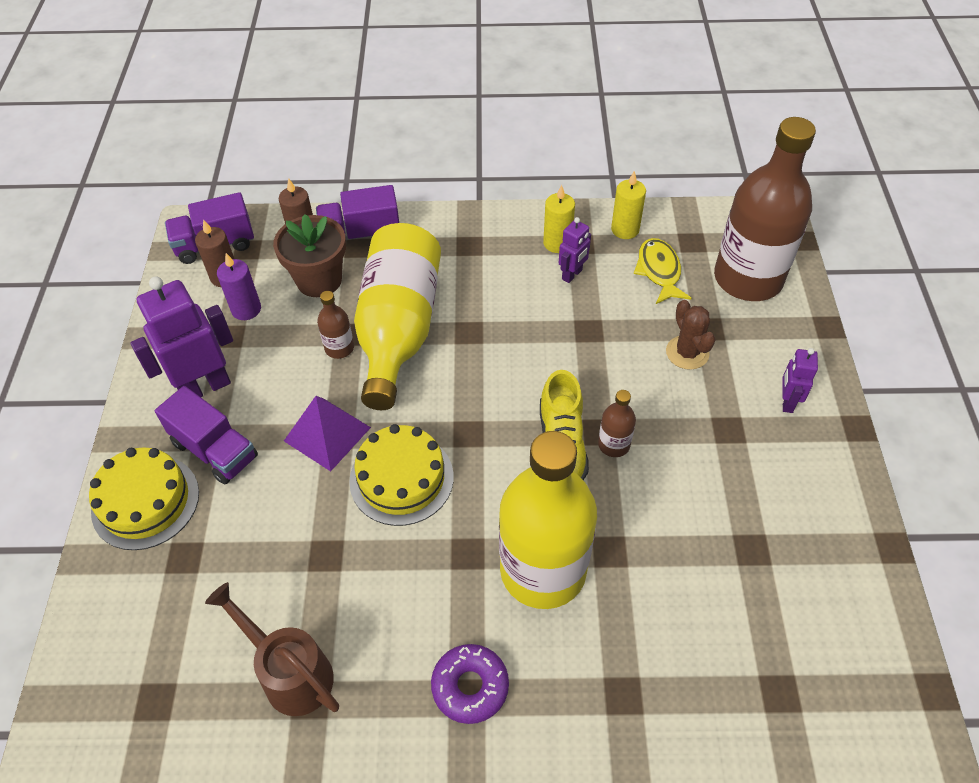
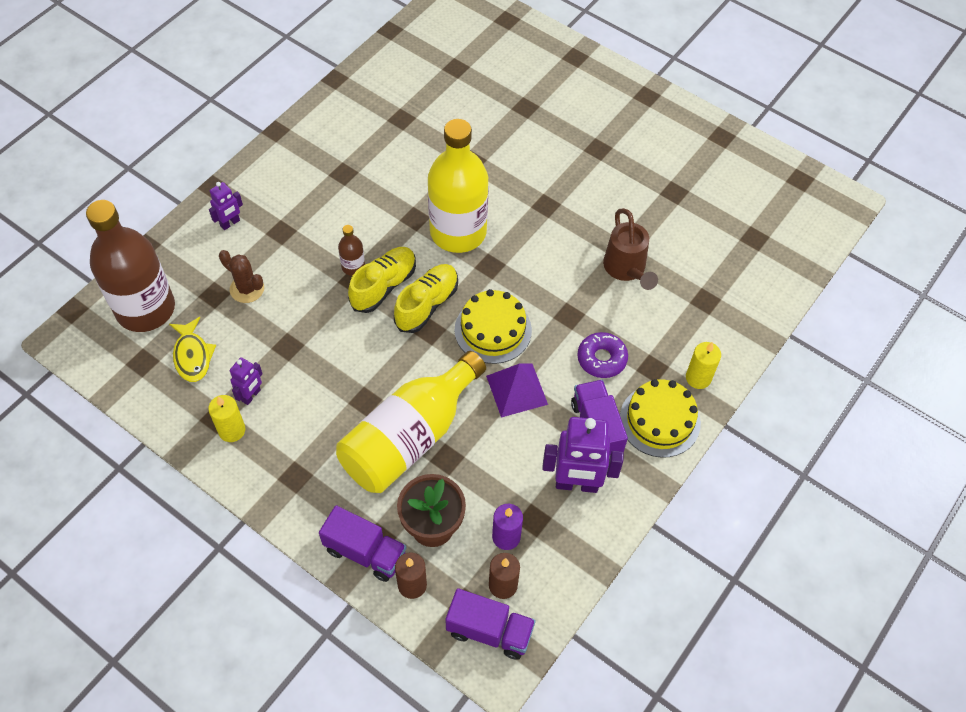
camera: 145 degrees left, 5 degrees up
(339, 348) = (462, 451): brown bottle -> none
(470, 686) = (540, 208): purple donut -> purple donut (601, 359)
(496, 458) = (427, 304): none -> yellow shoe
(572, 275) = (251, 396): purple robot -> purple robot turned 135 degrees clockwise
(625, 229) = (172, 406): yellow candle -> yellow candle (698, 378)
(659, 271) = (192, 356): yellow fish -> yellow fish turned 45 degrees counterclockwise
(687, 353) = (247, 289): brown cactus -> brown cactus turned 75 degrees counterclockwise

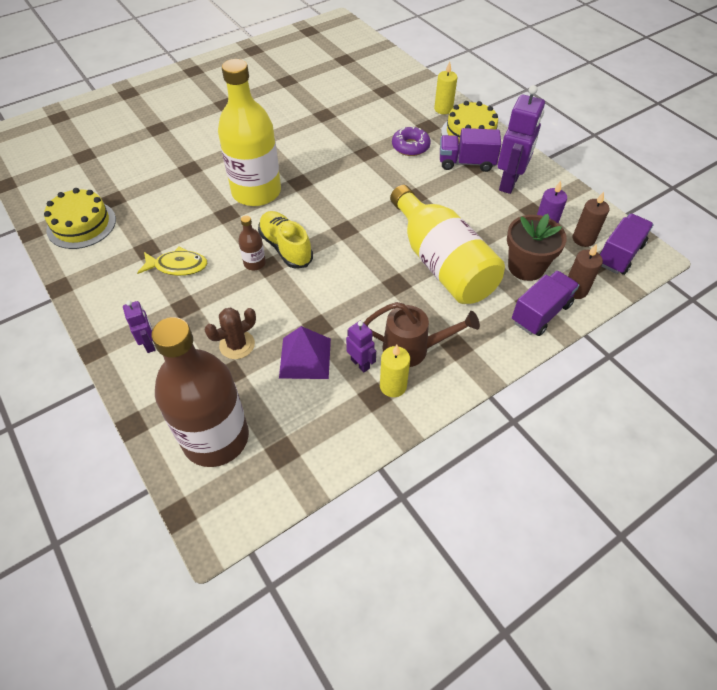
camera: 70 degrees left, 5 degrees down
(192, 356) = (294, 404): yellow fish -> yellow fish (178, 266)
(427, 304) = (318, 225): yellow shoe -> none
(493, 330) = (360, 194): yellow cake -> yellow cake (81, 224)
(516, 390) = (420, 194): purple pyramid -> purple pyramid (305, 358)
(626, 269) = (340, 117): brown watering can -> brown watering can (413, 349)

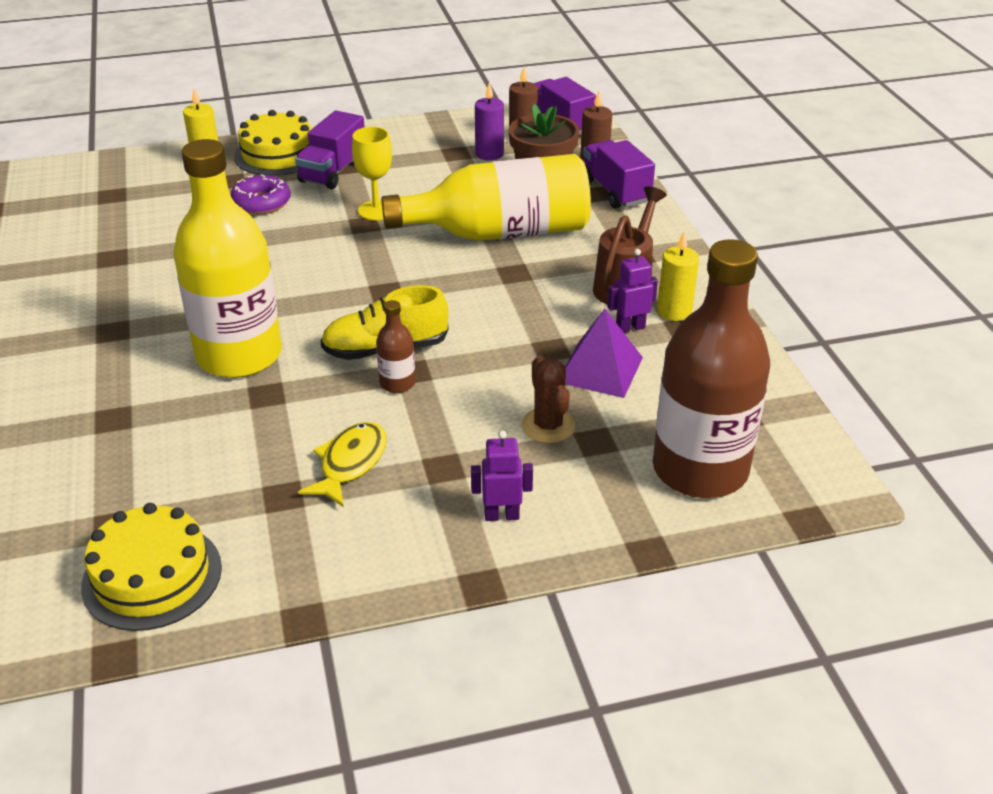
camera: 70 degrees left, 15 degrees down
(432, 196) = (376, 210): none -> yellow goblet
(509, 183) = (396, 154): purple robot -> none

